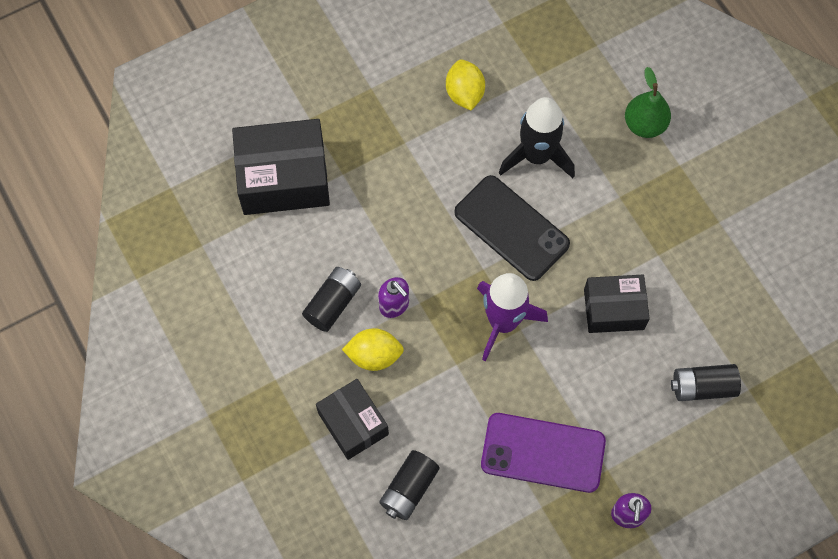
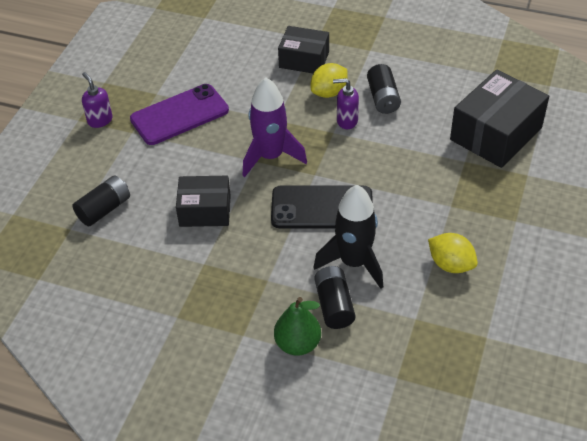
camera: 140 degrees right, 20 degrees down
(409, 489) = (241, 55): black battery -> black battery (334, 305)
(613, 309) = (205, 211): black box -> black box turned 45 degrees clockwise

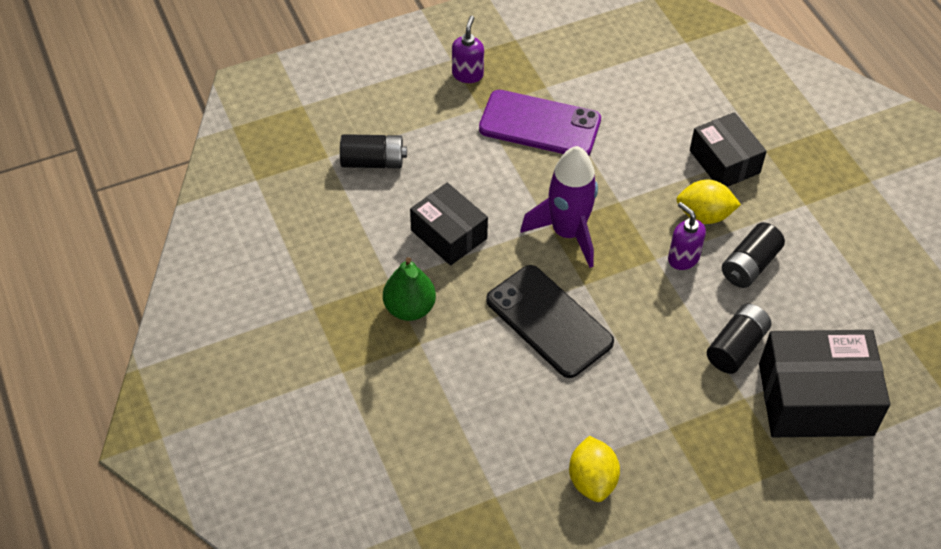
camera: 45 degrees right, 5 degrees up
(298, 344) = (373, 421): green pear -> green pear (409, 308)
(334, 305) = (444, 417): black battery -> black battery (736, 347)
(354, 262) = (510, 397): black rocket -> none

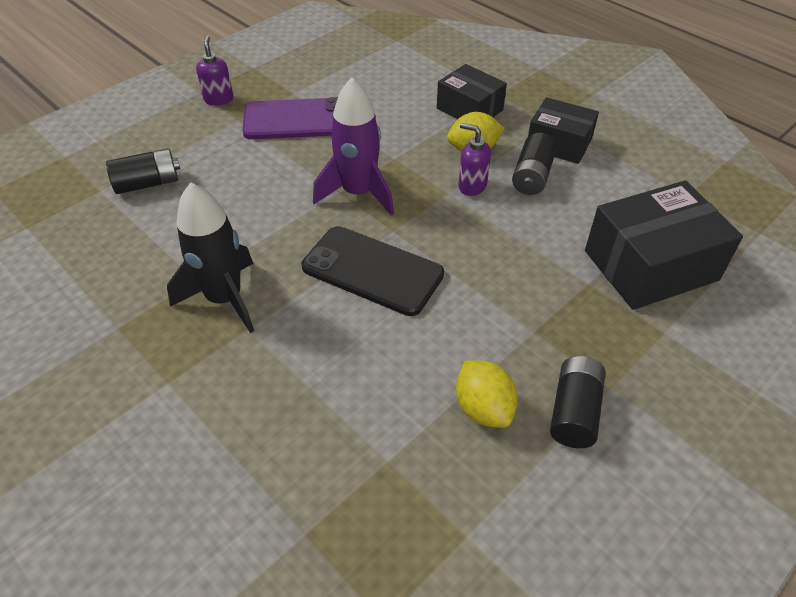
camera: 20 degrees left, 5 degrees down
(409, 308) = (225, 299): green pear -> black rocket
(449, 234) = (244, 223): black box -> black box (559, 143)
(736, 347) = (557, 243): black battery -> black battery (574, 412)

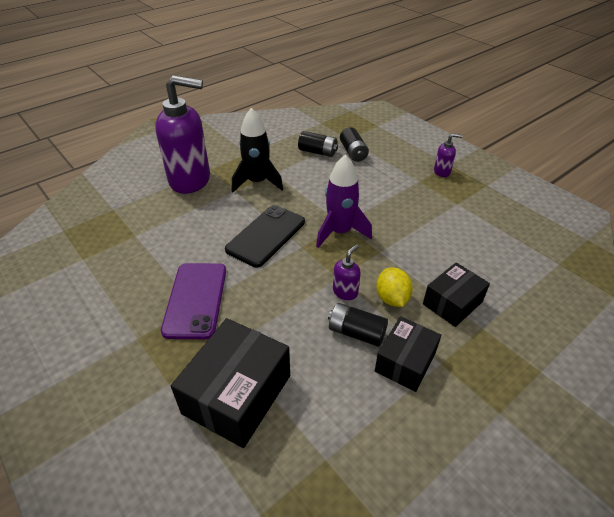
camera: 95 degrees right, 5 degrees down
(206, 408) = (190, 180): none -> purple soap dispenser
(298, 120) = (423, 206): purple phone -> purple phone (196, 300)
(483, 408) = (149, 274): yellow lemon -> none
(574, 412) = (128, 314): black battery -> black battery (317, 152)
(650, 265) = (237, 394): black box -> black box turned 45 degrees clockwise

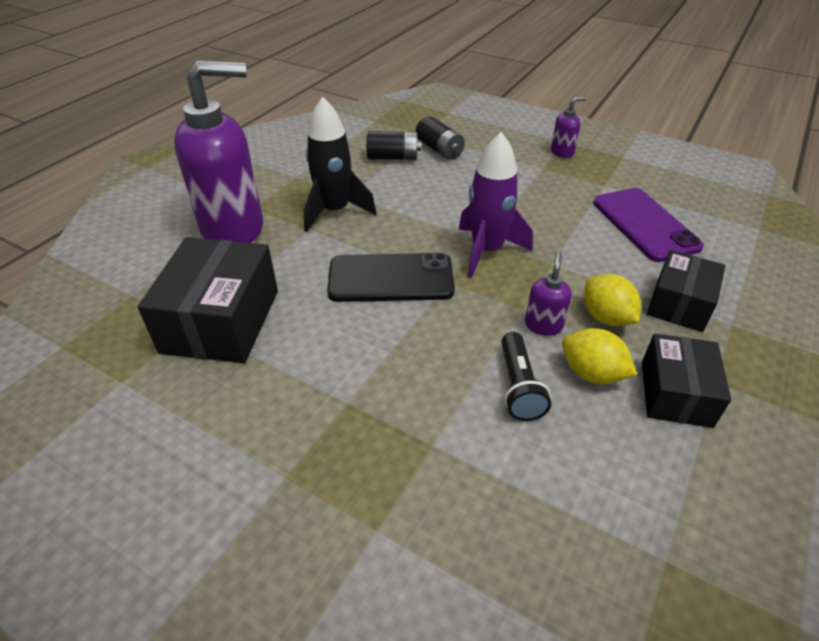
camera: 20 degrees left, 0 degrees up
(196, 300) = (343, 393): purple phone -> purple phone (645, 224)
(237, 394) = (489, 510): black box -> black box (221, 321)
(266, 235) = (391, 278): black phone -> black phone turned 75 degrees clockwise
(303, 326) = (518, 386): none -> black flashlight
(356, 332) = (591, 373): black battery -> yellow lemon

